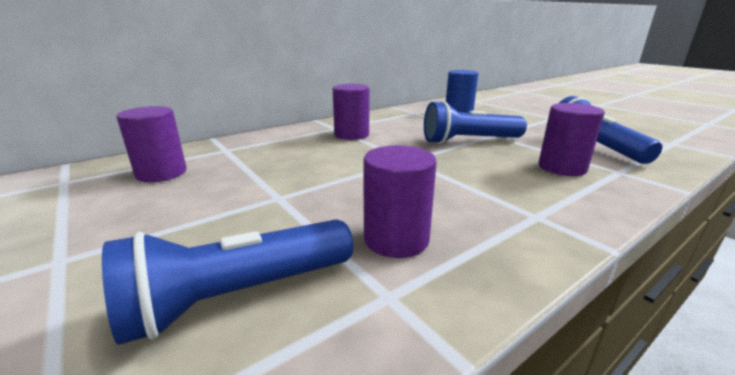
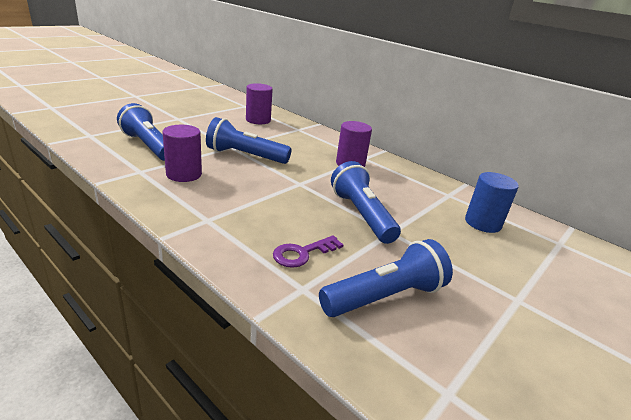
camera: 75 degrees right, 5 degrees up
(319, 187) = (245, 156): none -> blue flashlight
(562, 168) = (303, 253): purple cylinder -> purple key

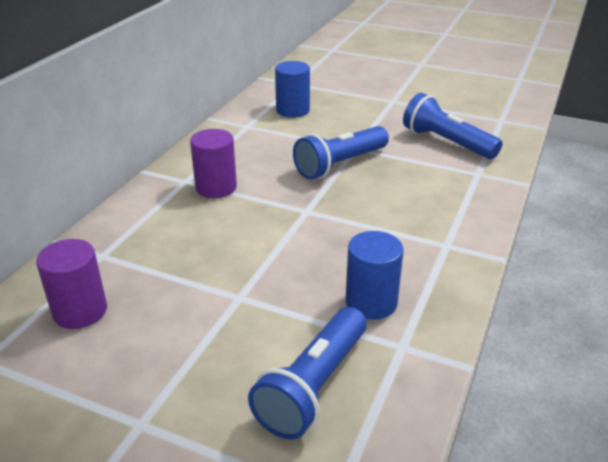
camera: 105 degrees left, 5 degrees up
(184, 174) = (371, 302): purple cylinder -> blue cylinder
(245, 156) = (262, 272): blue flashlight -> none
(303, 253) = (436, 181): purple key -> none

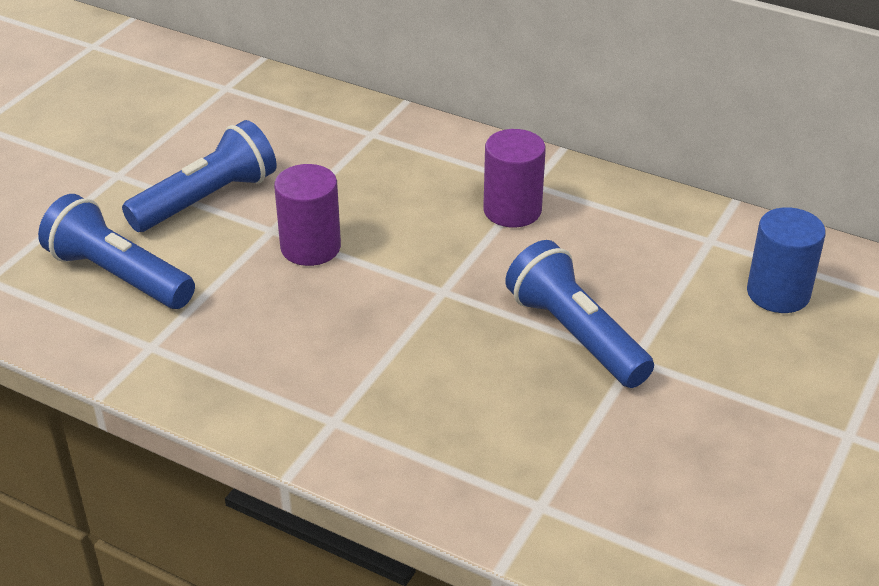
camera: 95 degrees right, 5 degrees up
(80, 311) = (278, 129): purple cylinder -> purple cylinder (310, 247)
(371, 302) = (232, 330): blue cylinder -> none
(447, 142) = (660, 485): blue flashlight -> blue flashlight (207, 199)

